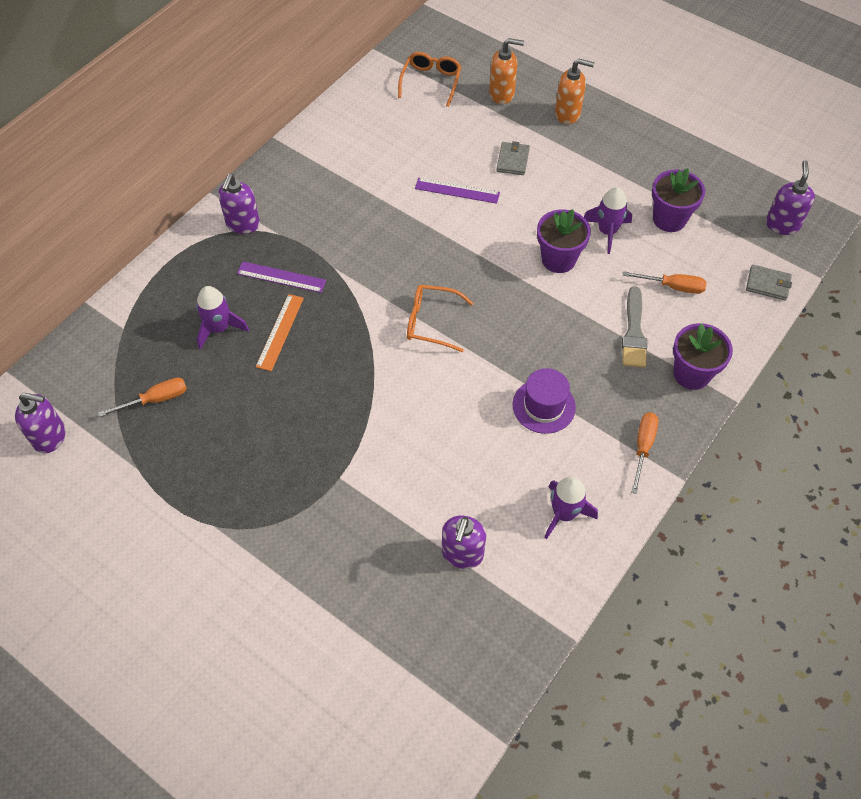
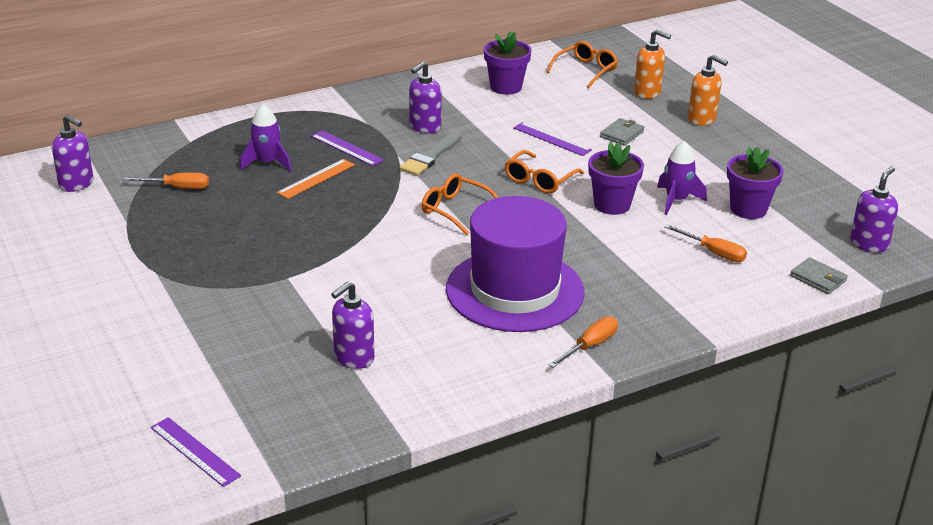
camera: 25 degrees right, 25 degrees down
(243, 224) = (342, 110): purple soap dispenser -> purple soap dispenser (424, 127)
(402, 736) = (195, 451): none -> purple ruler
(479, 251) = (539, 180): none -> orange glasses
(544, 406) = (515, 290): purple hat -> purple hat, size x2.06
(564, 514) = (472, 364): purple rocket -> none
(634, 332) = (647, 270): grey brush -> grey brush (430, 157)
(691, 374) = (683, 313): purple flower pot -> purple flower pot (506, 87)

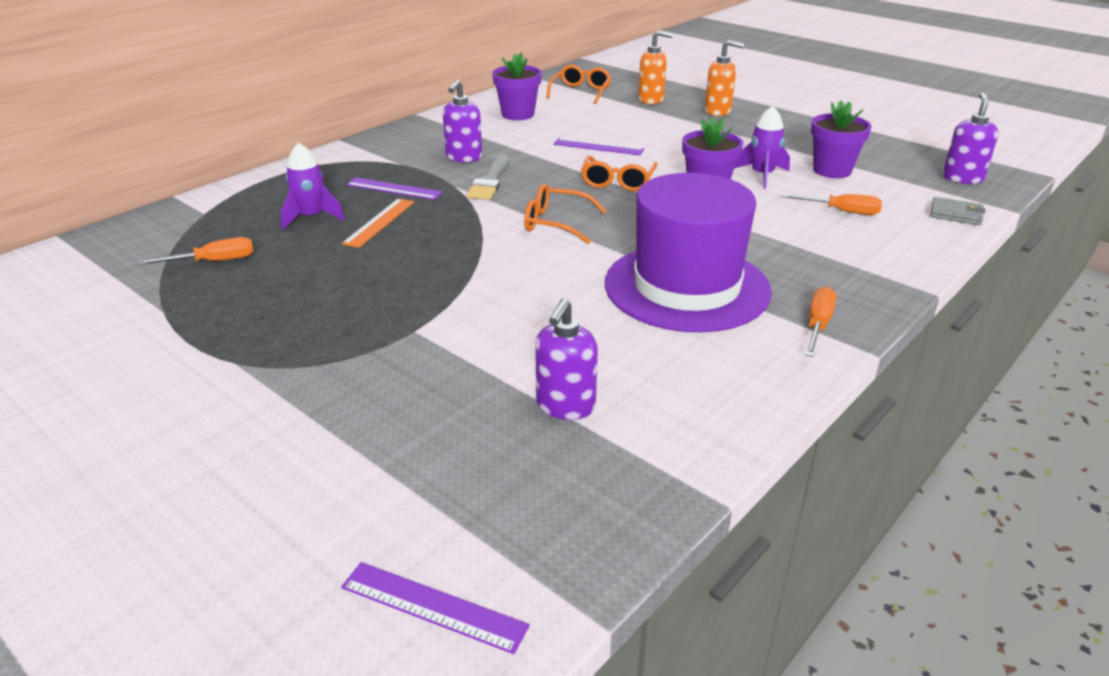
camera: 20 degrees left, 0 degrees up
(76, 184) = (73, 282): purple soap dispenser -> none
(622, 134) = (659, 133): grey wallet -> none

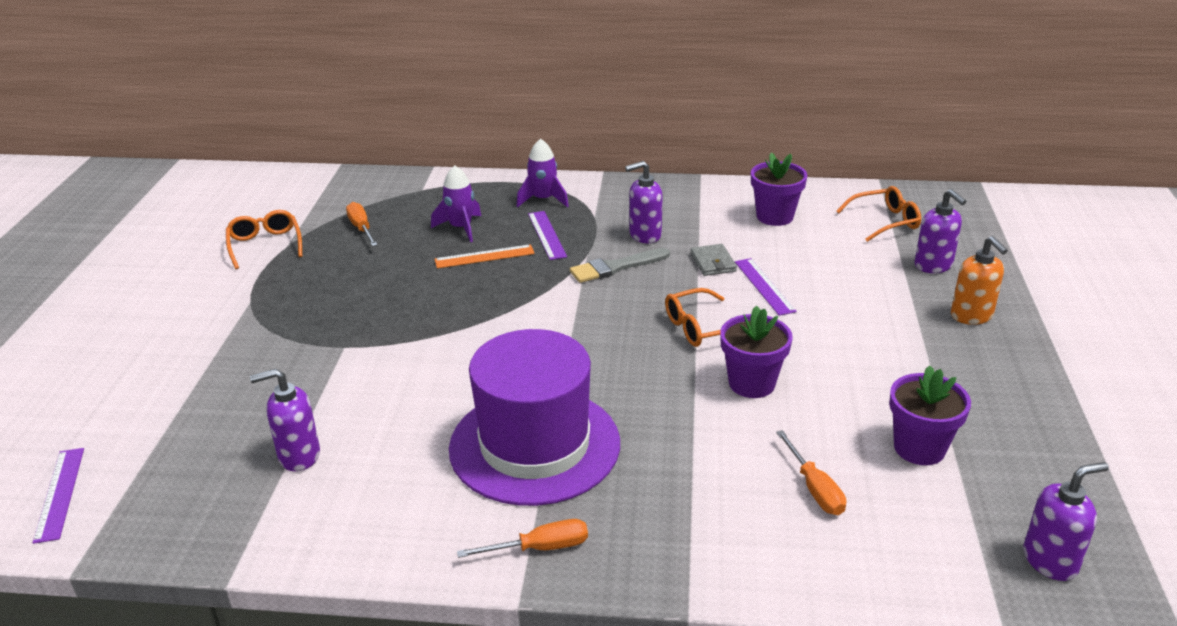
camera: 55 degrees right, 0 degrees up
(213, 261) = (361, 228): orange screwdriver -> orange screwdriver turned 150 degrees counterclockwise
(556, 223) = (576, 332): orange glasses -> orange glasses (265, 245)
(651, 100) = (933, 265): orange soap dispenser -> purple soap dispenser
(762, 175) = (835, 405): purple rocket -> purple rocket (543, 199)
(956, 214) = (924, 581): grey wallet -> grey wallet (713, 262)

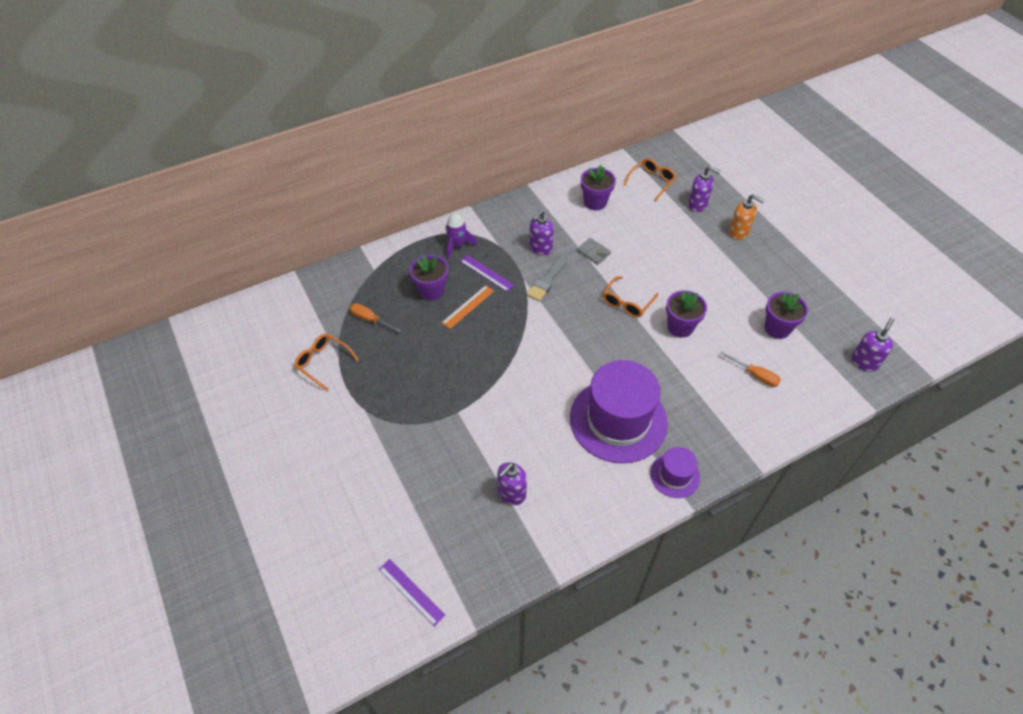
camera: 35 degrees left, 20 degrees up
(461, 228) = (431, 291): purple rocket -> purple flower pot
(540, 548) = (675, 475): orange screwdriver -> purple hat
(764, 286) = (632, 258): purple ruler -> none

